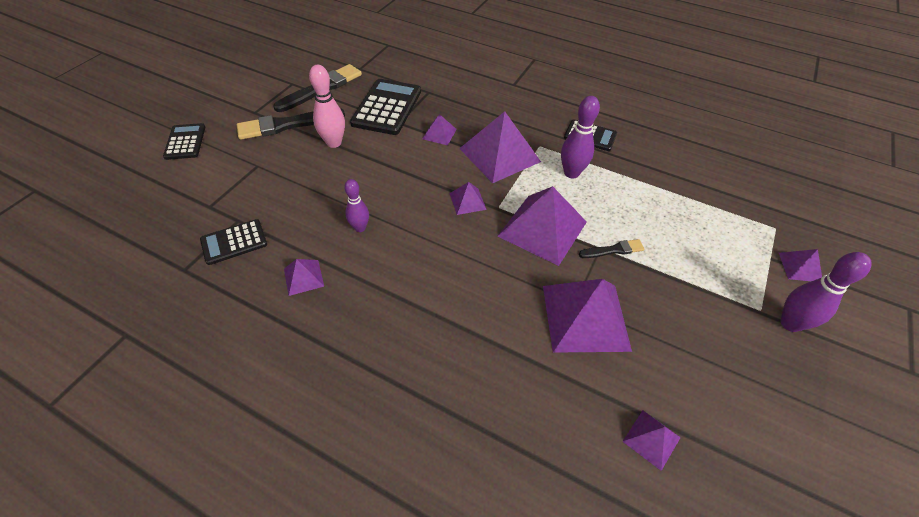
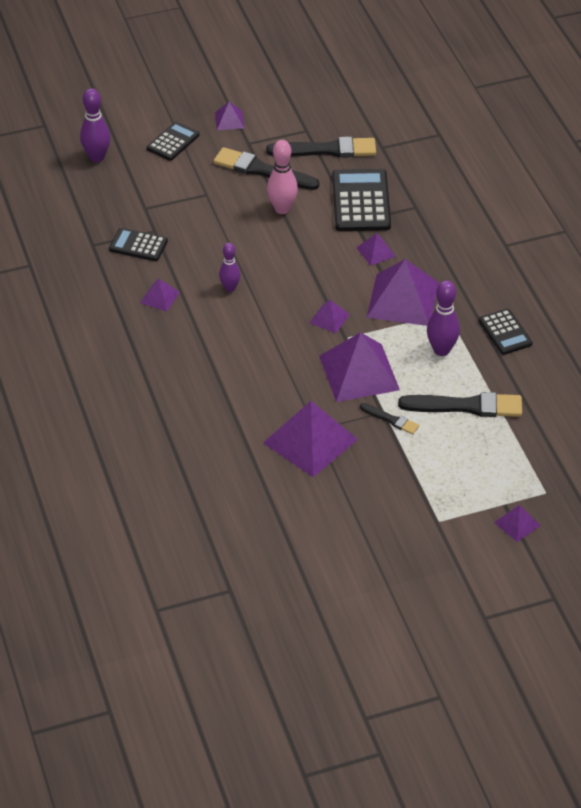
camera: 45 degrees right, 5 degrees down
(387, 107) = (361, 201): black calculator -> black calculator turned 60 degrees counterclockwise
(642, 202) = (465, 406): none -> black brush
(651, 439) = (261, 518): purple pyramid -> purple pyramid (229, 120)
(790, 323) = (446, 541): purple bowling pin -> purple bowling pin (97, 157)

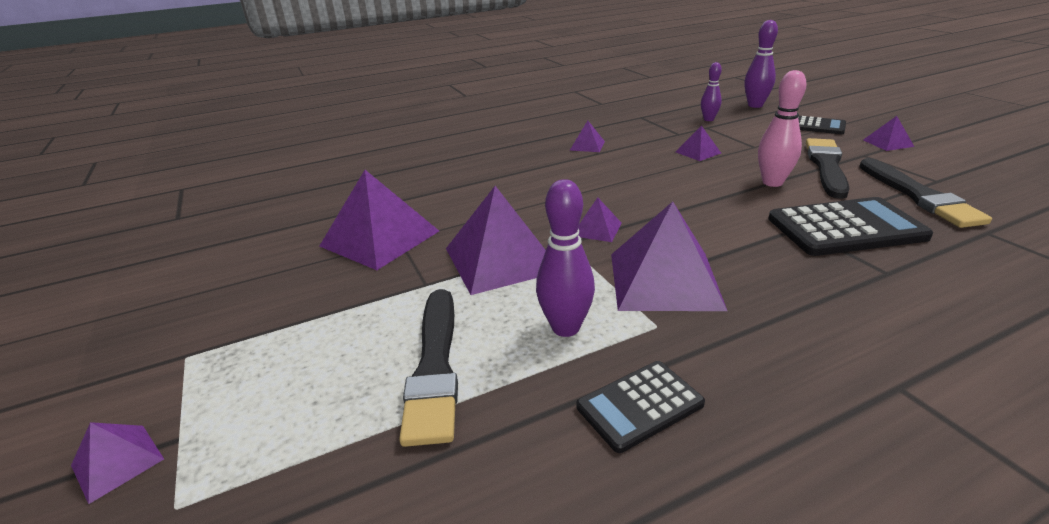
camera: 85 degrees right, 15 degrees down
(138, 245) = (653, 130): black calculator -> none
(230, 288) = (618, 171): purple bowling pin -> purple bowling pin (708, 119)
(376, 252) = (751, 249): purple pyramid -> purple pyramid (698, 152)
(391, 419) = (410, 292): black brush -> none

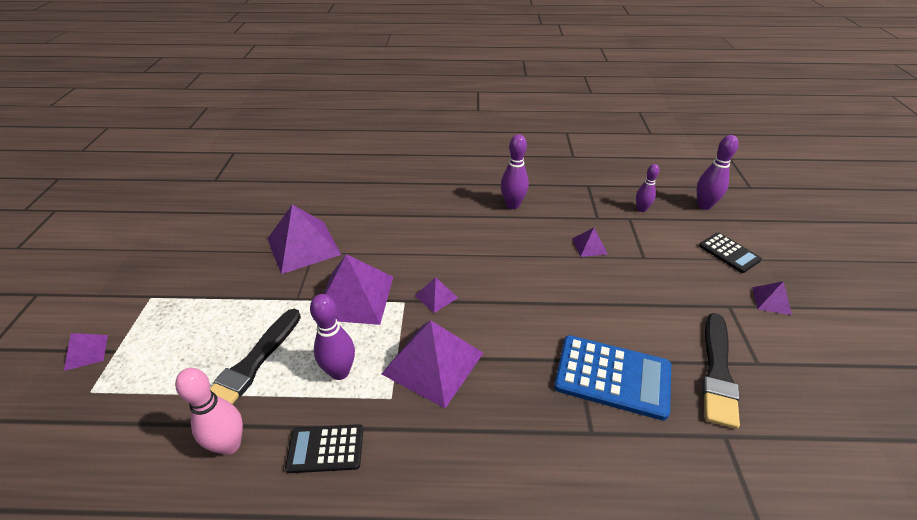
camera: 25 degrees right, 10 degrees up
(587, 145) = (512, 205): purple pyramid -> purple bowling pin
(772, 182) = (611, 304): pink bowling pin -> pink bowling pin (229, 445)
(826, 166) = (678, 305): black brush -> none
(845, 228) = (612, 377): black calculator -> blue calculator

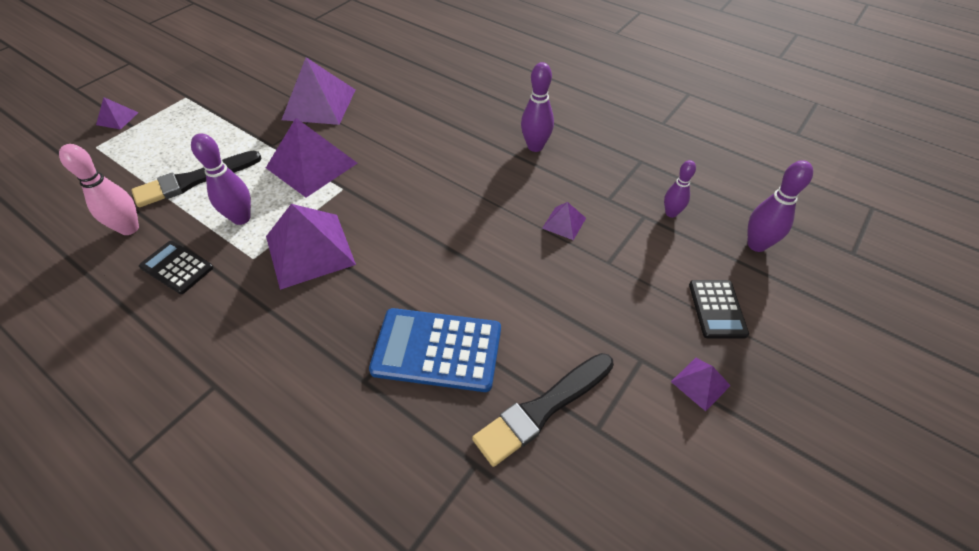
camera: 35 degrees right, 10 degrees up
(436, 296) = (372, 197): purple pyramid -> none
(612, 377) = (437, 349): blue calculator -> blue calculator turned 135 degrees clockwise

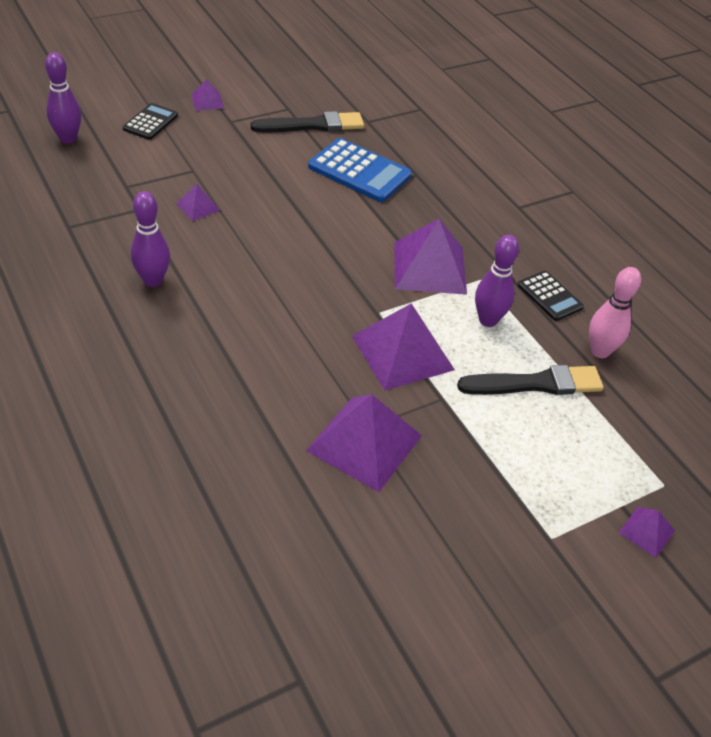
camera: 160 degrees left, 5 degrees down
(671, 213) = (101, 180): purple bowling pin -> none

